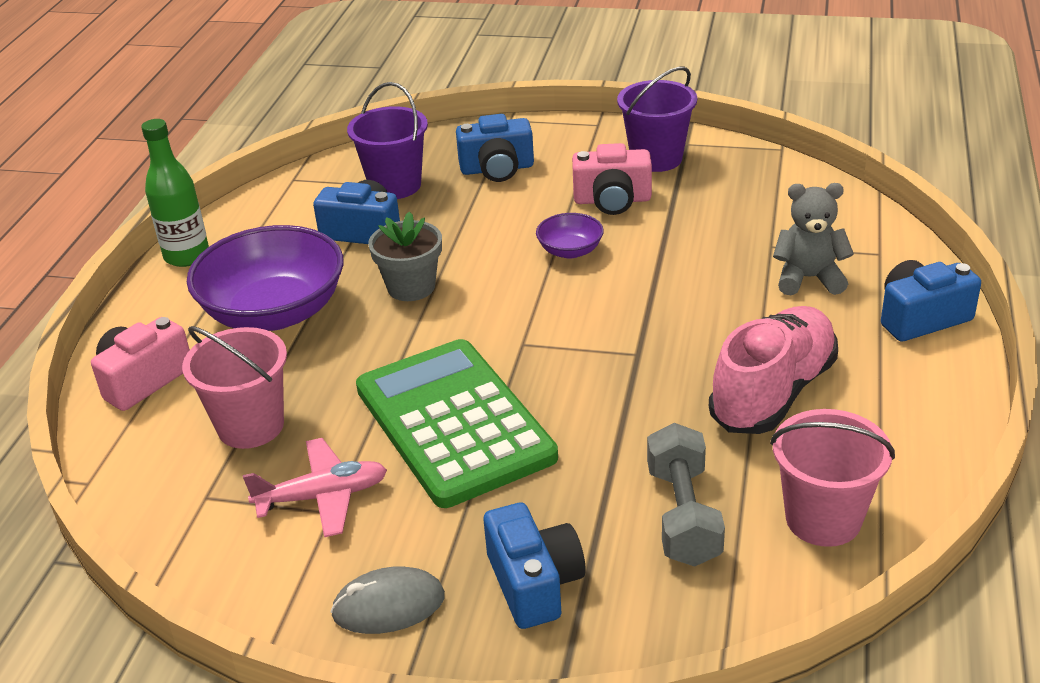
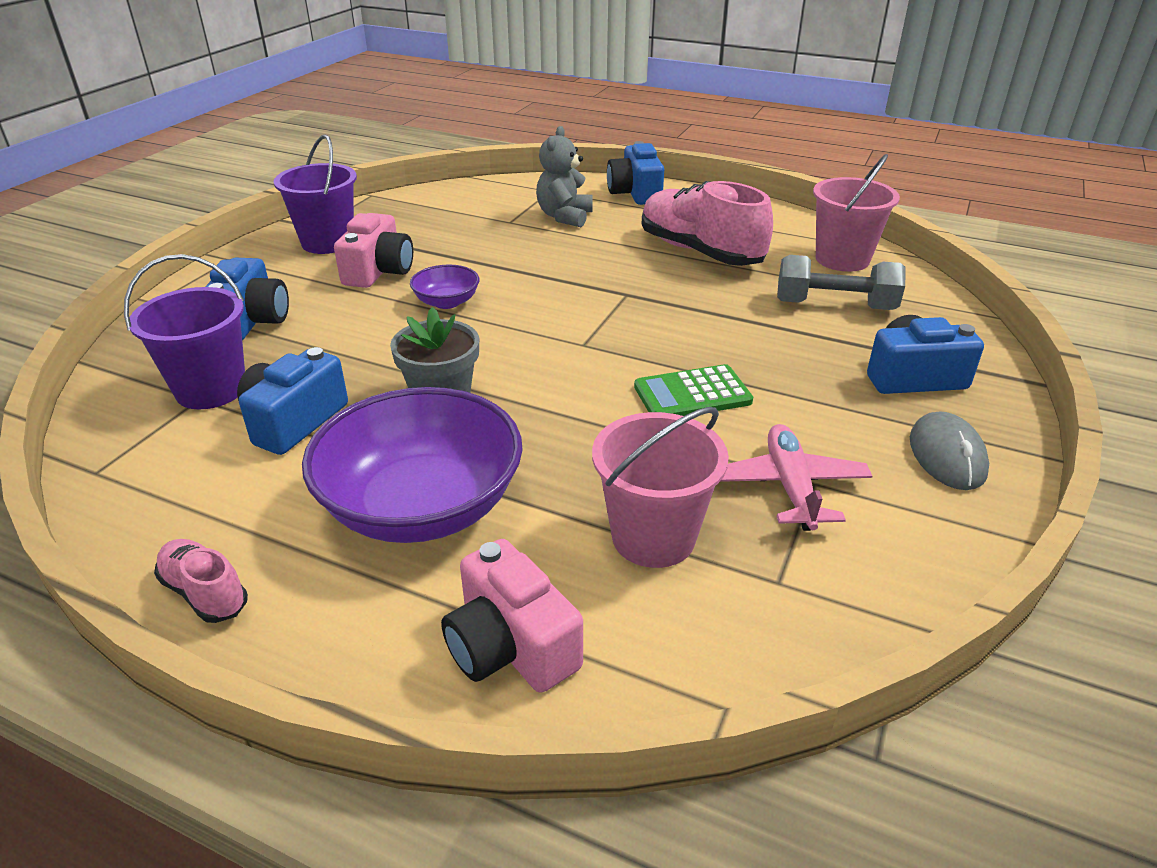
camera: 80 degrees left, 0 degrees up
(187, 256) = (205, 593): green bottle -> pink shoe
(454, 423) = (692, 394): green calculator -> green calculator, size x0.49

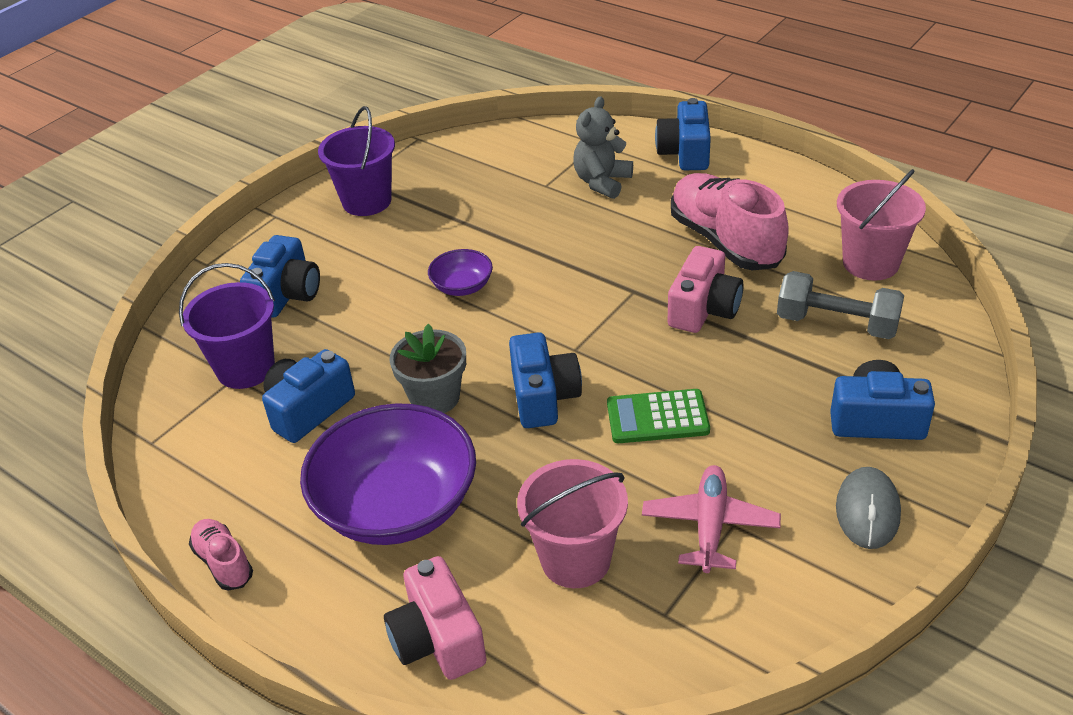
camera: 15 degrees right, 5 degrees up
(379, 271) = (407, 242): pink camera -> pink camera (704, 309)
(563, 387) = (543, 397): none -> blue camera

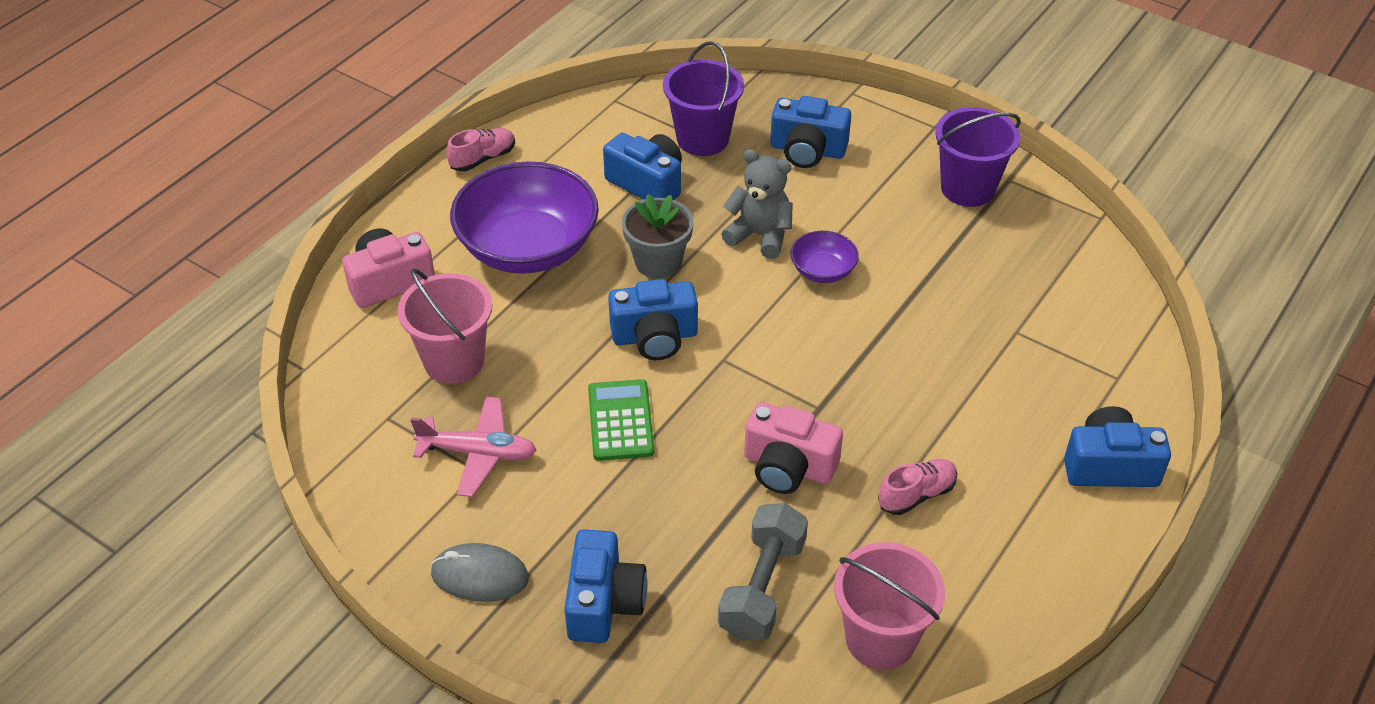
camera: 85 degrees right, 5 degrees up
(602, 182) = (1029, 382): grey teddy bear -> grey teddy bear (760, 235)
(725, 241) = (916, 495): pink shoe -> pink shoe, size x0.49

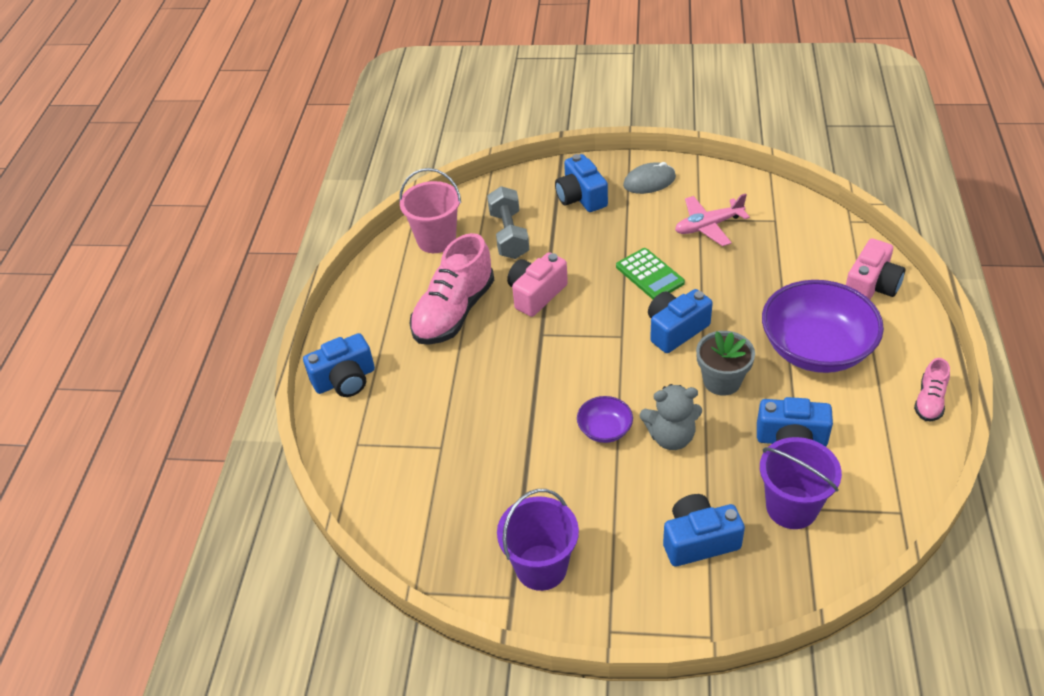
camera: 155 degrees right, 0 degrees up
(454, 361) = (776, 262): pink bucket -> none
(788, 467) = (536, 294): pink camera -> pink camera turned 45 degrees counterclockwise
(916, 495) = (454, 312): pink shoe -> pink shoe, size x2.05

